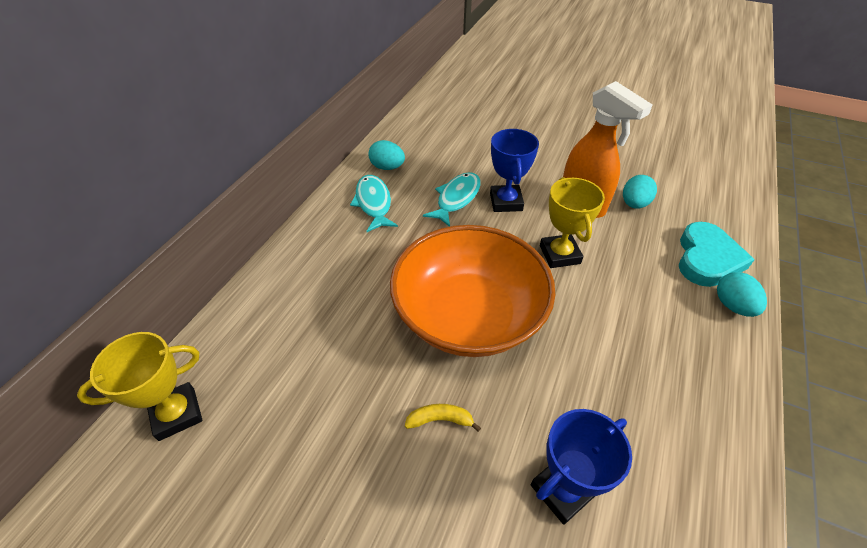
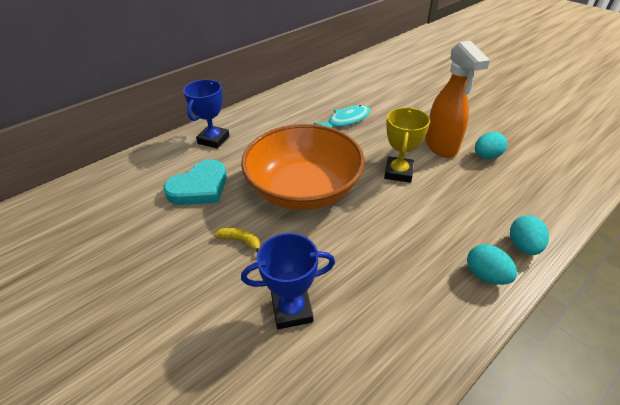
camera: 25 degrees right, 5 degrees down
(177, 414) = (99, 187): yellow trophy -> none
(373, 203) = (287, 110): turquoise fish -> none
(387, 167) = (311, 92): turquoise egg -> turquoise egg (485, 275)
(506, 202) = (381, 131): blue trophy -> blue trophy (213, 140)
(707, 258) = (524, 208): turquoise heart -> turquoise heart (200, 187)

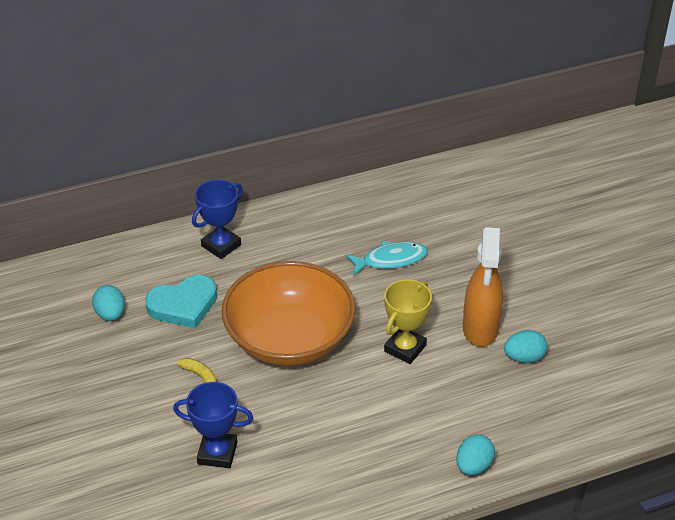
camera: 20 degrees right, 0 degrees up
(485, 275) = (412, 480): turquoise egg -> turquoise egg (111, 314)

